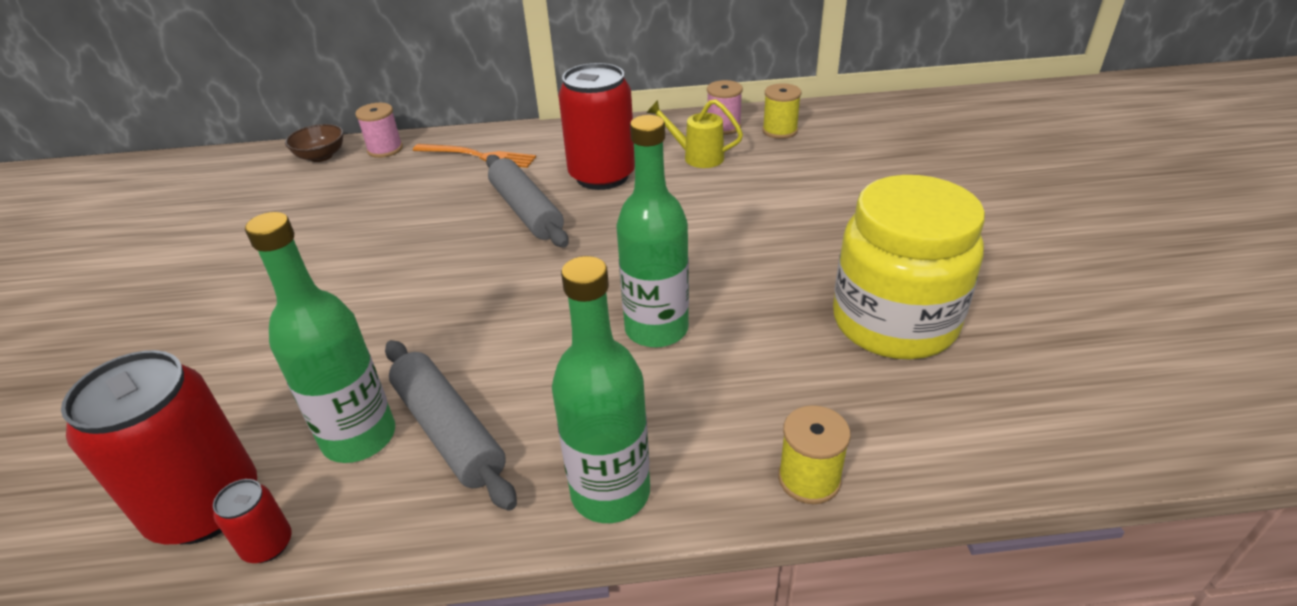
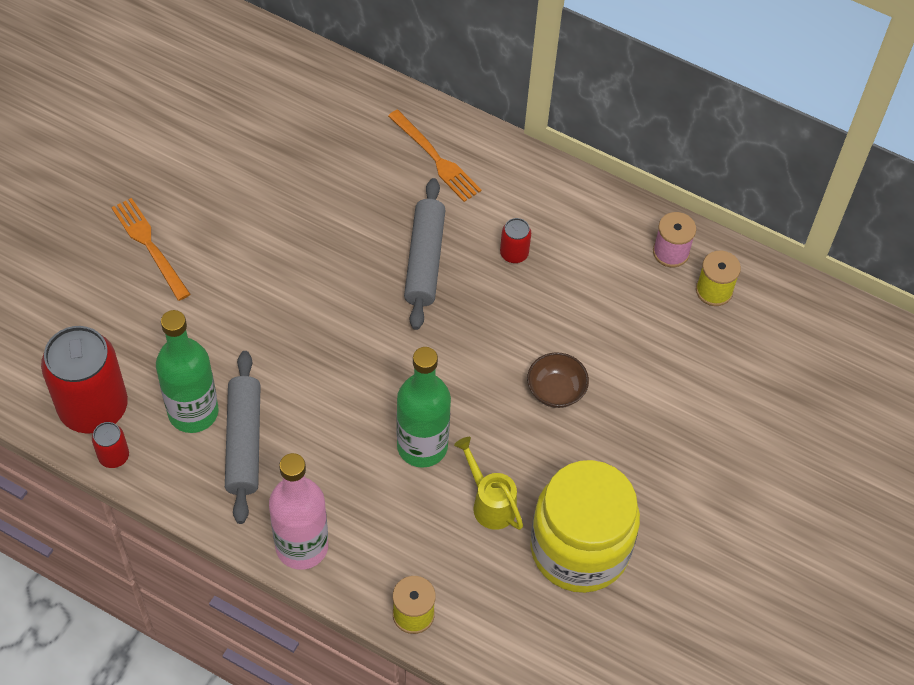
camera: 30 degrees right, 20 degrees up
(208, 324) = (149, 246): none -> orange fork
(321, 156) = (313, 75): brown bowl -> brown bowl (556, 390)
(385, 149) = (368, 97): pink spool -> none
(602, 176) = (514, 253): red can -> red can, size x0.44
(610, 493) = (302, 546): green bottle -> pink bottle
(696, 157) = (610, 279): yellow watering can -> yellow watering can (489, 502)

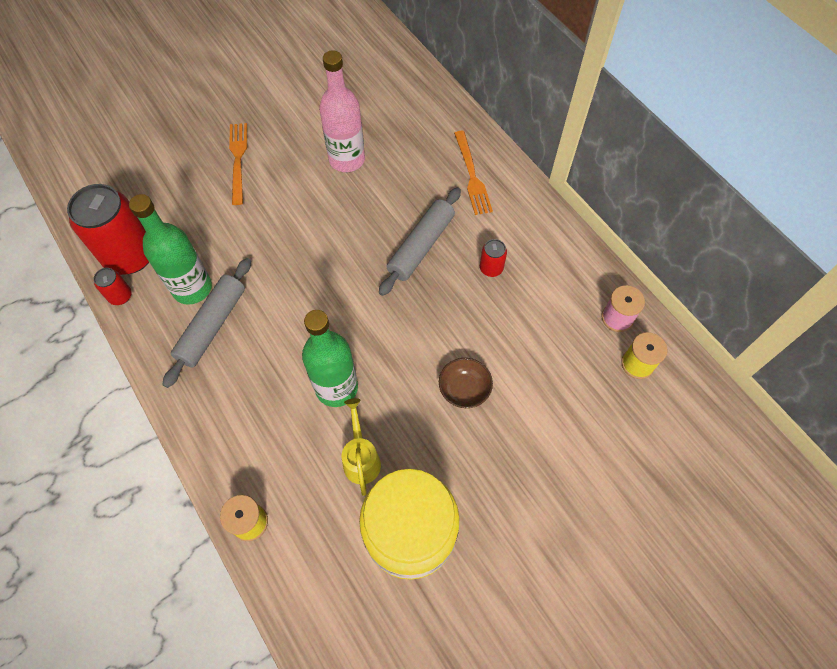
camera: 30 degrees right, 5 degrees up
(302, 546) = (202, 425): pink bottle -> pink bottle (347, 159)

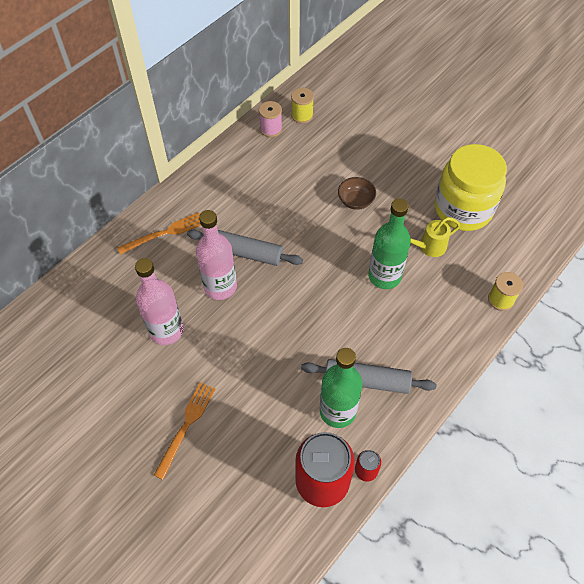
camera: 105 degrees left, 5 degrees down
(238, 160) = (186, 426): orange fork -> orange fork turned 135 degrees clockwise
(383, 214) = (220, 287): none -> pink bottle
(491, 268) = (252, 204): red can -> none

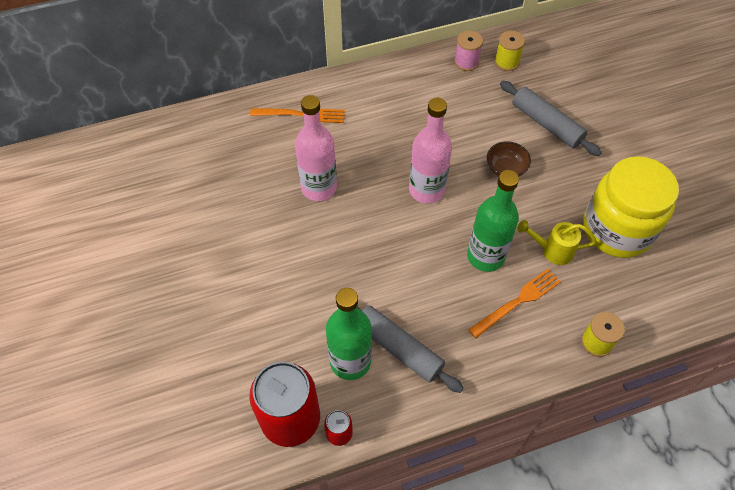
camera: 30 degrees right, 0 degrees up
(166, 330) = (244, 203): pink bottle -> pink bottle (426, 190)
(186, 426) = (204, 298): orange fork -> orange fork (517, 302)
(245, 252) = (363, 167): grey rolling pin -> grey rolling pin (546, 124)

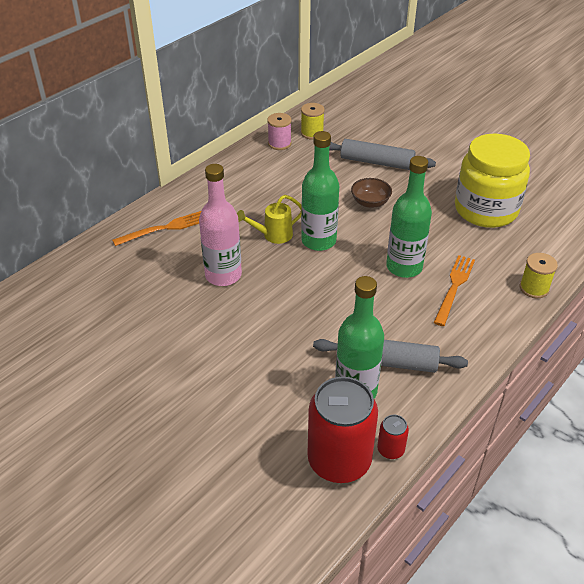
camera: 30 degrees left, 15 degrees down
(426, 190) = (318, 241): pink bottle -> green bottle
(552, 250) = (450, 242): yellow watering can -> yellow watering can (272, 235)

